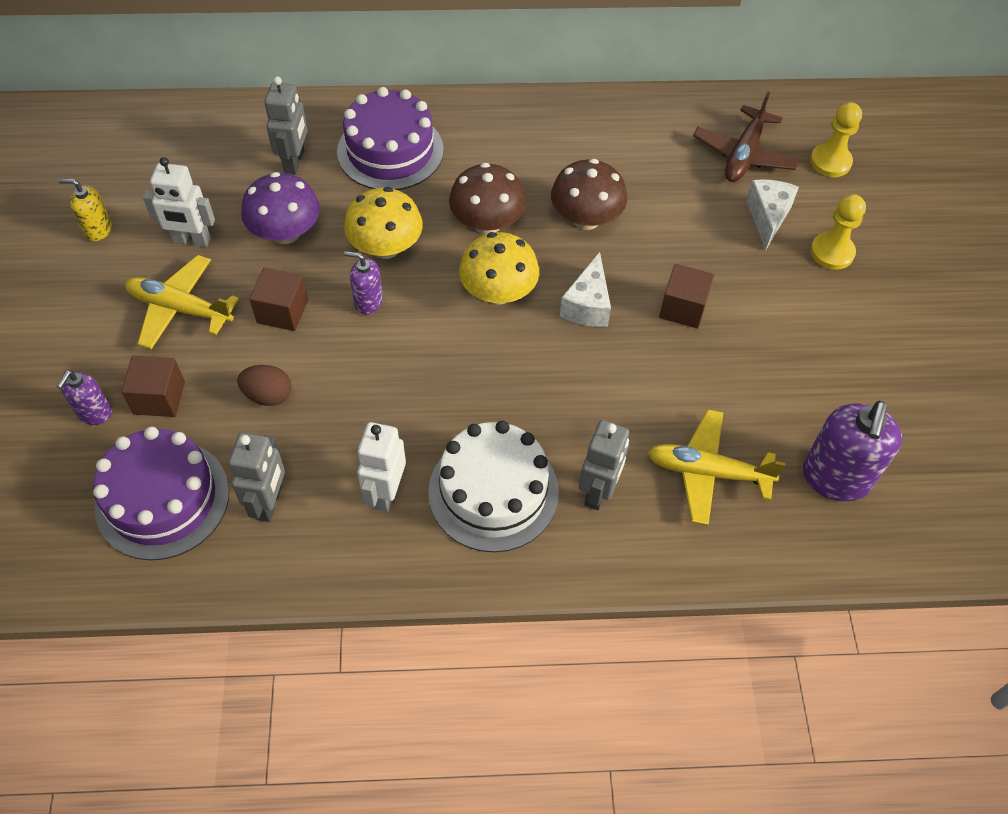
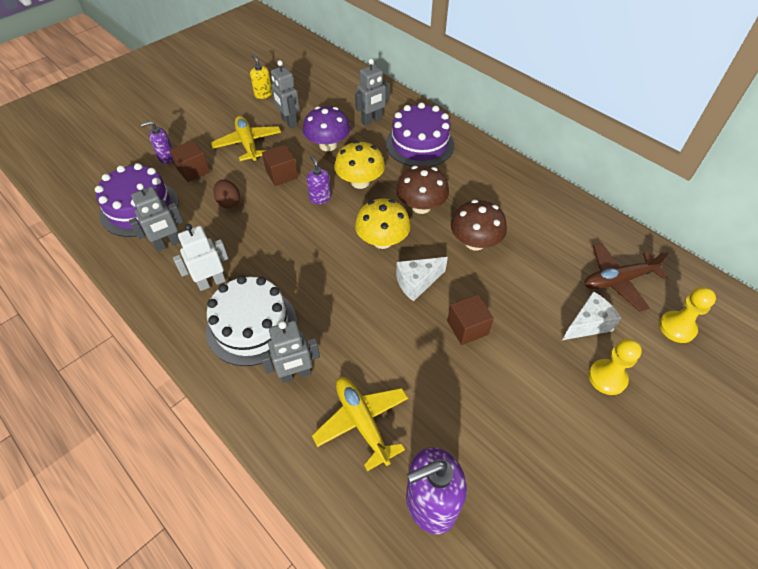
camera: 50 degrees right, 5 degrees down
(191, 240) = (289, 122): white robot -> grey robot

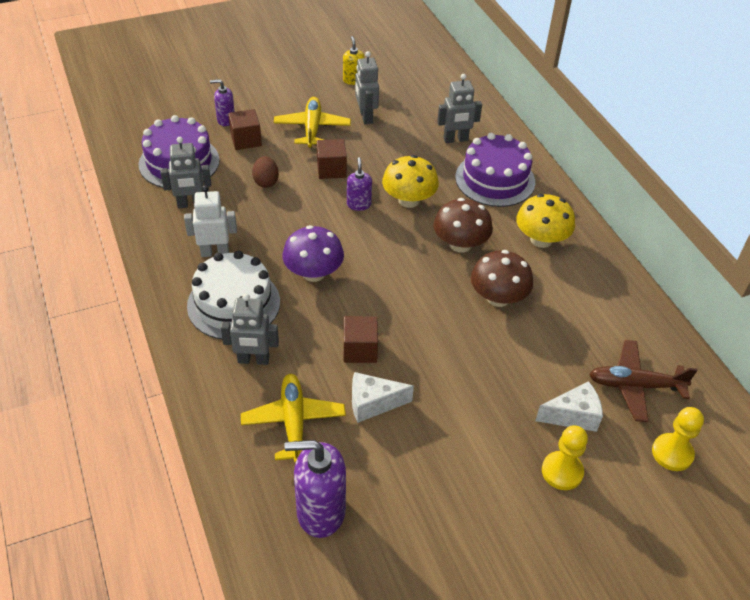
camera: 20 degrees right, 5 degrees down
(328, 145) = (394, 153): purple mushroom -> purple mushroom (313, 273)
(382, 240) = (401, 265): yellow mushroom -> yellow mushroom (541, 239)
(417, 283) = (414, 317): white cheese -> white cheese (373, 403)
(467, 328) = (442, 376): brown cube -> brown cube (360, 350)

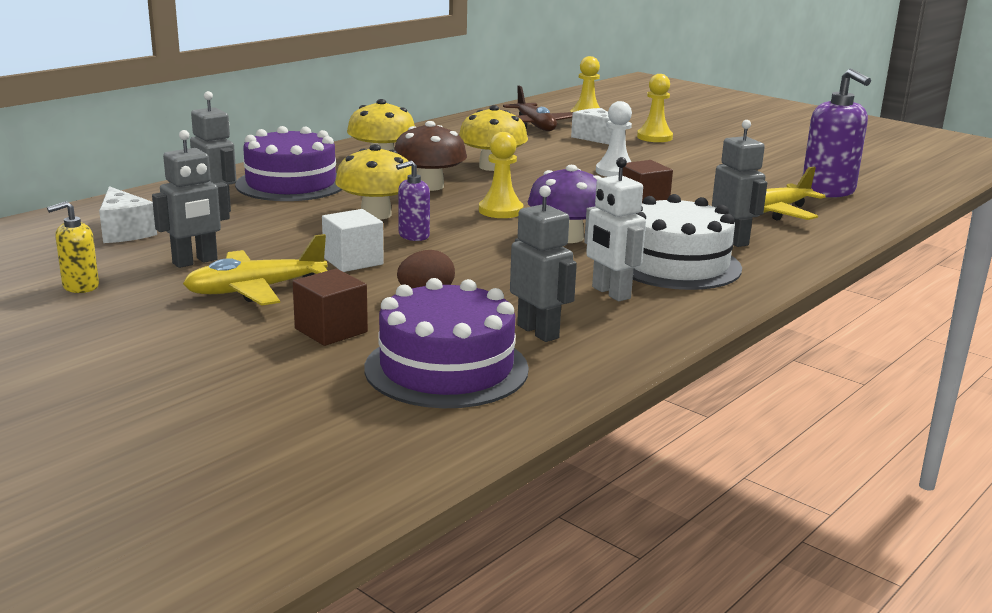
camera: 115 degrees left, 25 degrees down
(226, 120) = (282, 360): purple soap dispenser -> none
(331, 169) = (353, 261): brown cube -> white cube
(373, 403) = (695, 191): white cheese -> white cheese (124, 232)
(385, 261) = (500, 211): none -> yellow pawn
(451, 374) = (615, 172): none -> white pawn
(498, 297) = (492, 167): brown mushroom -> yellow mushroom

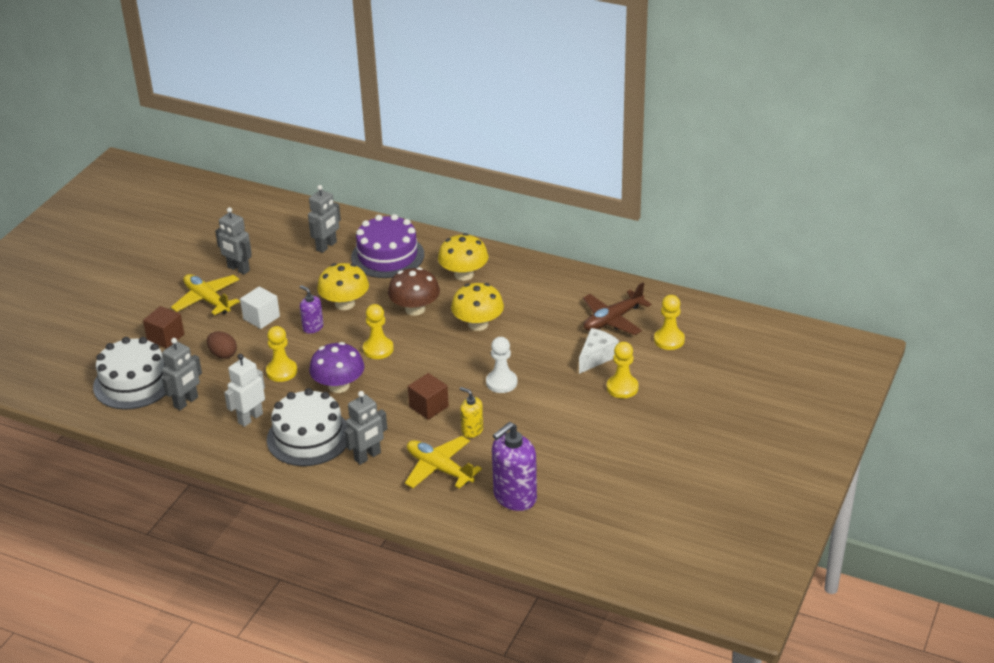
camera: 75 degrees right, 15 degrees up
(80, 286) = (192, 249): yellow soap dispenser -> yellow soap dispenser (472, 430)
(124, 232) = (272, 232): white cheese -> none
(446, 368) = (134, 382): purple cake -> white cake
(506, 263) = (281, 371): none -> yellow pawn

